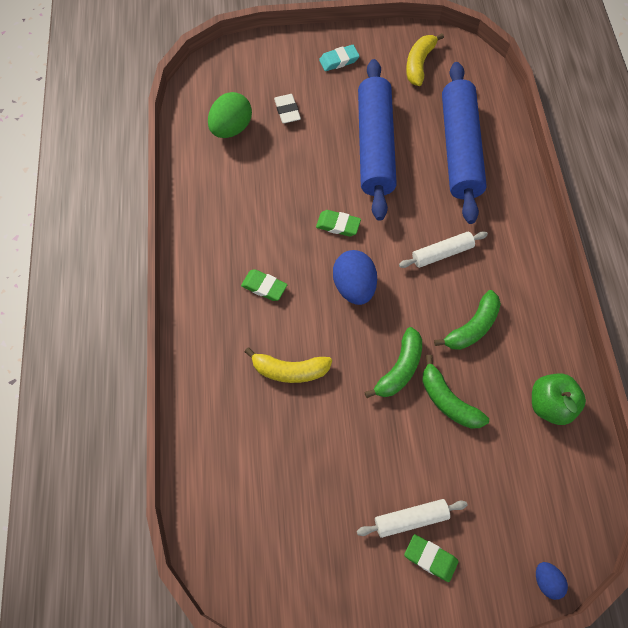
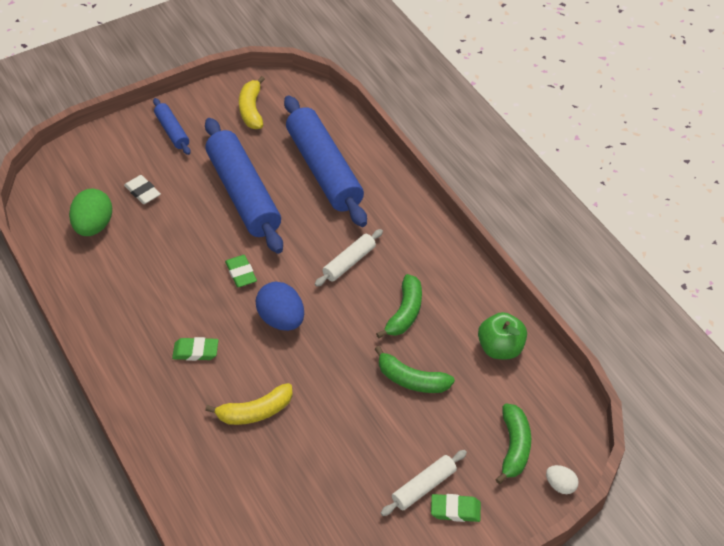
camera: 25 degrees left, 15 degrees down
(338, 225) = (241, 273): green eraser -> green eraser turned 75 degrees clockwise
(339, 60) = (172, 131): turquoise eraser -> blue rolling pin
(399, 369) = (356, 371): green banana -> green banana (514, 447)
(546, 581) = (560, 485): blue egg -> white egg

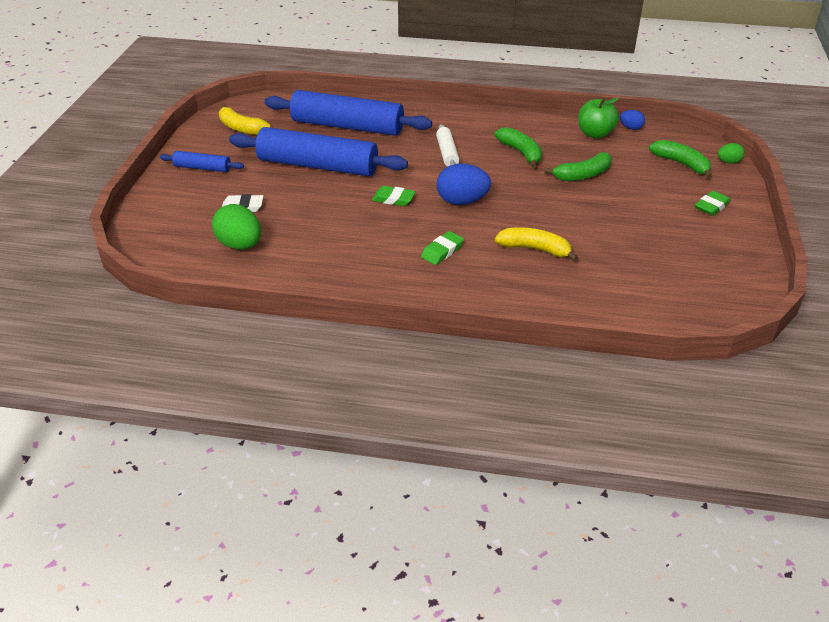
camera: 50 degrees left, 10 degrees down
(255, 412) = (535, 249): yellow banana -> yellow banana turned 90 degrees counterclockwise
(423, 487) = (680, 209): white rolling pin -> none
(544, 370) = (630, 128): none -> blue egg
(560, 485) = (728, 162): white egg -> green egg

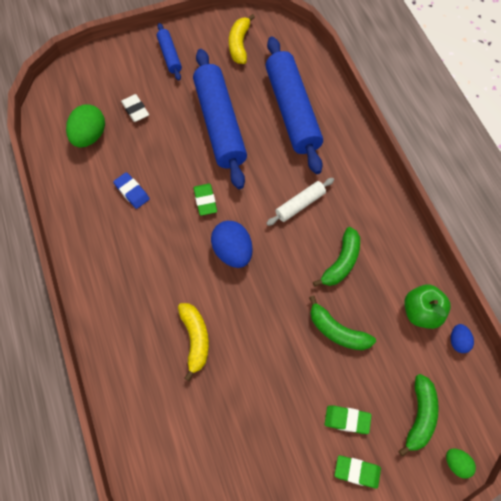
camera: 60 degrees right, 25 degrees up
(338, 238) = (132, 192): none -> blue eraser
(442, 251) = (154, 271): green eraser -> green eraser (347, 420)

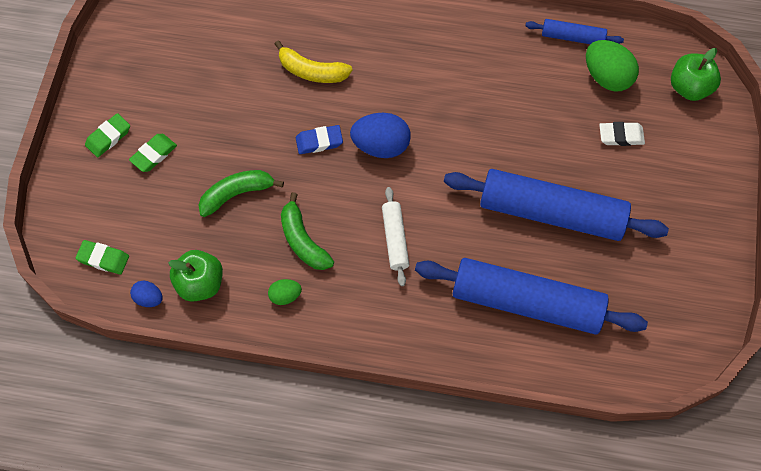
camera: 120 degrees right, 0 degrees up
(73, 87) = (689, 88): none -> green apple
(132, 192) = (509, 87): blue eraser -> blue eraser (319, 141)
(169, 55) = (689, 208): blue rolling pin -> blue rolling pin (572, 37)
(205, 201) = (457, 149): green eraser -> green eraser (103, 259)
(239, 44) = (668, 298): yellow banana -> none
(419, 416) = (112, 216): green banana -> none
(456, 464) = (53, 220): green egg -> green egg (285, 296)

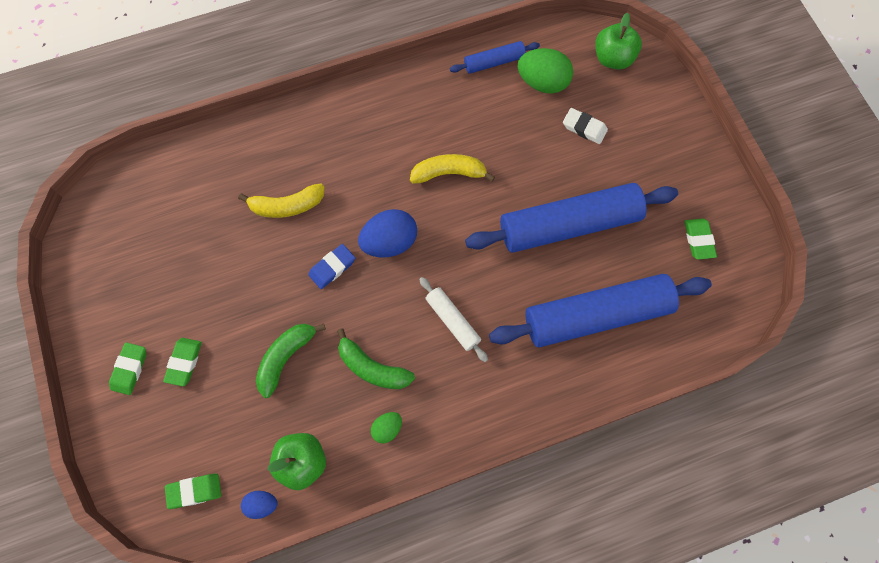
camera: 30 degrees left, 5 degrees up
(470, 114) = (449, 173): none -> yellow banana
(621, 136) = (584, 128): white eraser -> white eraser turned 60 degrees clockwise
(666, 289) = (698, 240): none -> green eraser

